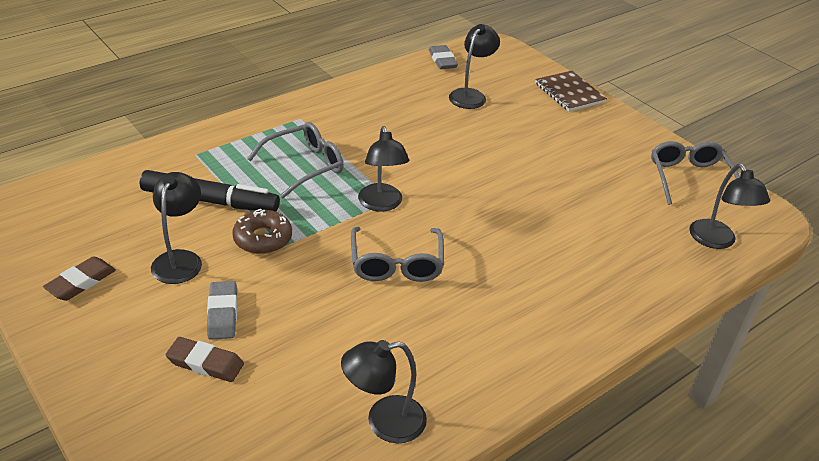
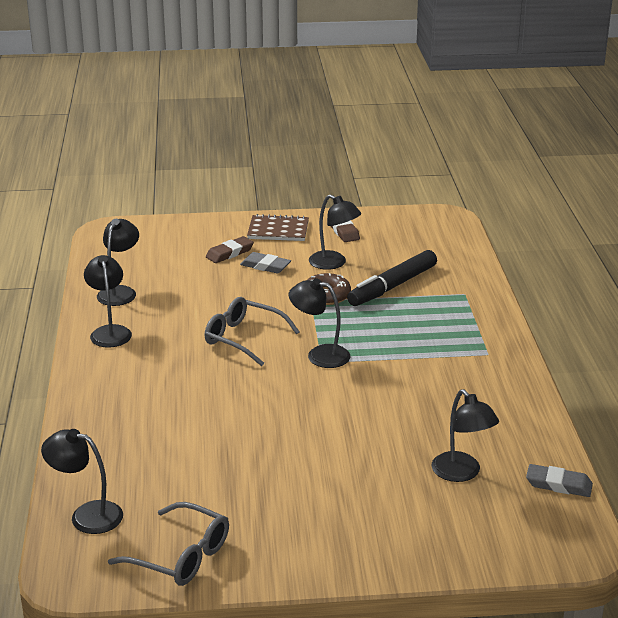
camera: 125 degrees right, 10 degrees down
(305, 166) = (406, 336): grey glasses -> none
(477, 377) = (110, 332): none -> black lamp
(569, 93) = (415, 556): brown notebook -> brown notebook (278, 230)

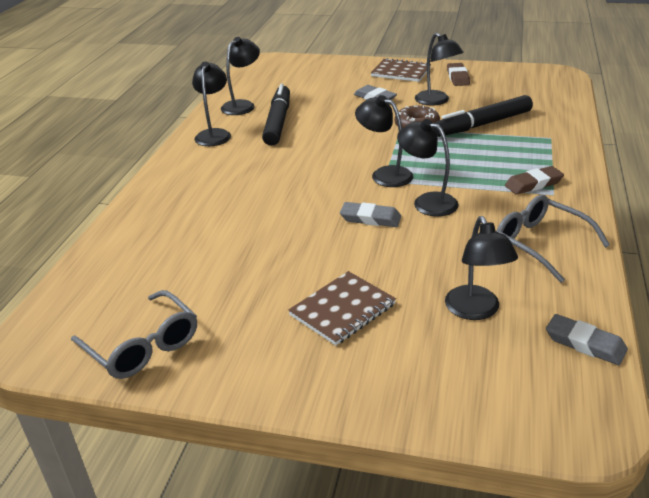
camera: 20 degrees right, 5 degrees up
(87, 515) = (87, 288): black lamp -> black lamp (427, 202)
(174, 308) = (278, 122): none -> black marker
(229, 253) = (350, 85): brown eraser -> brown eraser (533, 184)
(243, 338) = (323, 152): grey glasses -> grey glasses (540, 243)
(328, 403) = (370, 218): none -> grey eraser
(346, 492) = (342, 310): none -> brown notebook

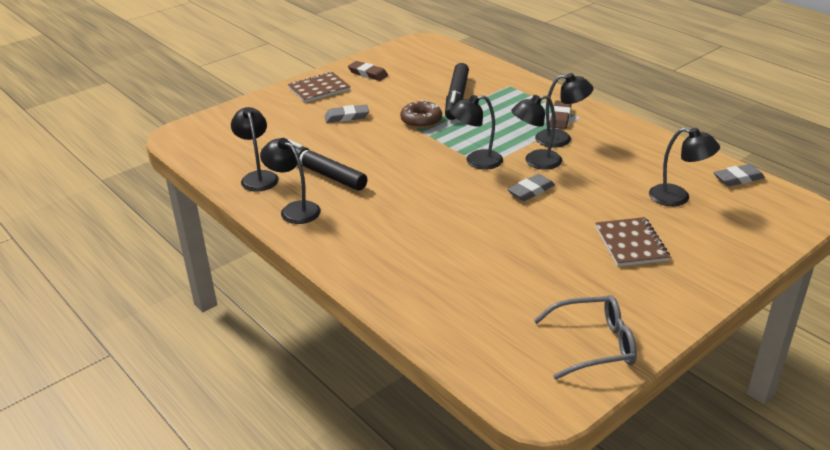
camera: 55 degrees left, 0 degrees up
(436, 101) = (394, 97): black lamp -> black lamp (561, 139)
(540, 243) = (630, 147): grey glasses -> none

